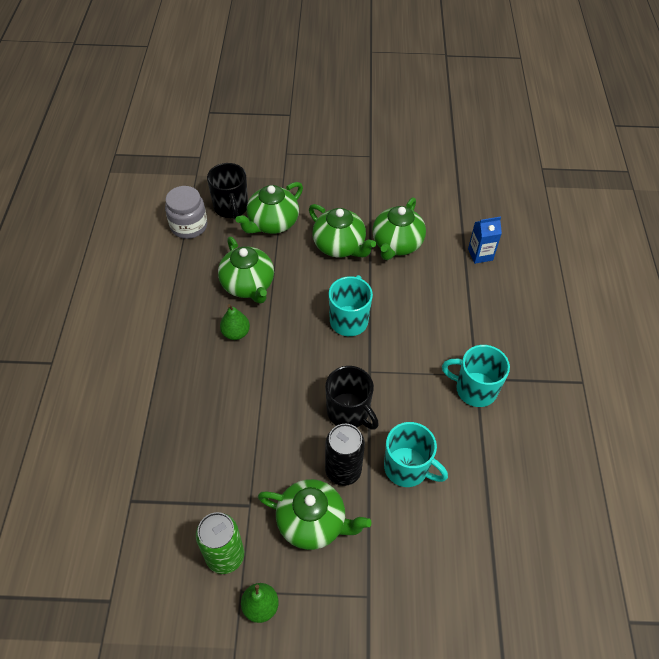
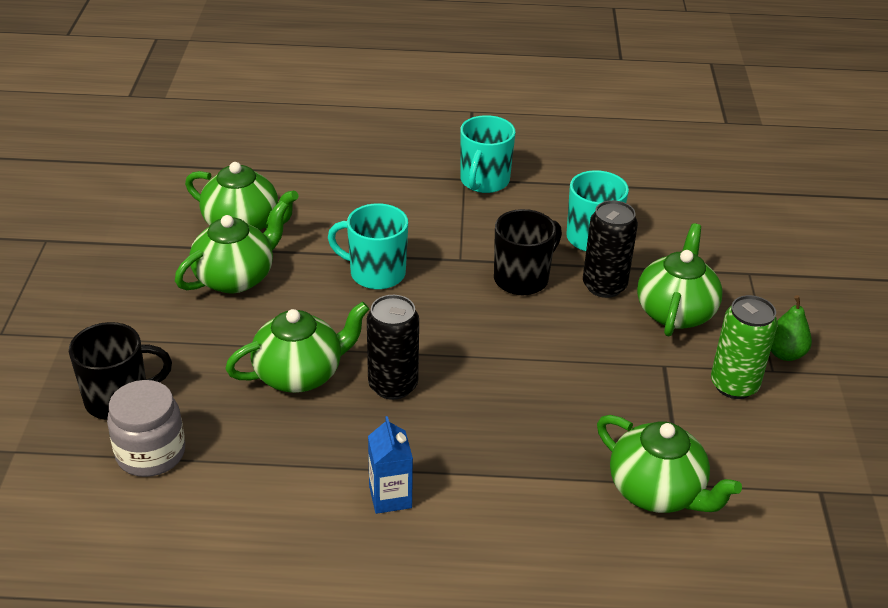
camera: 90 degrees left, 15 degrees down
(236, 333) = (393, 385): green pear -> black can
(272, 223) = (170, 348): green teapot -> green teapot (657, 491)
(480, 254) = (275, 158): blue carton -> blue carton (390, 497)

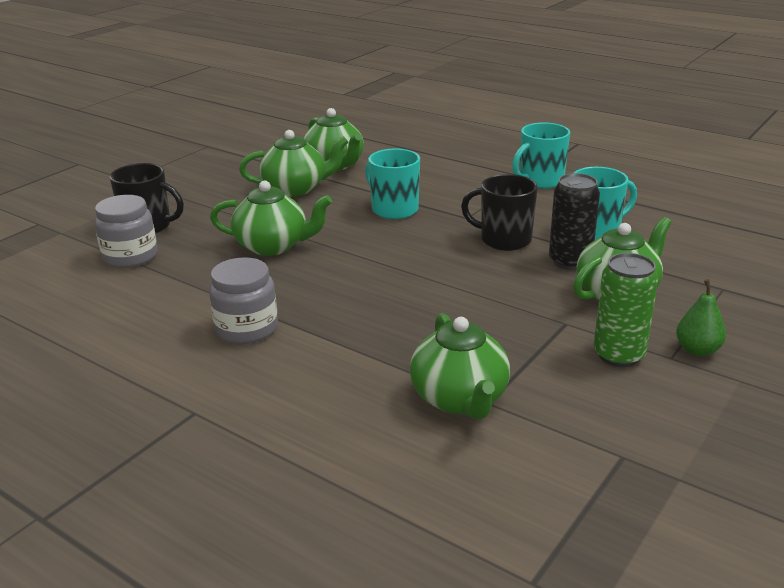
camera: 35 degrees right, 10 degrees down
(390, 497) = (246, 329): blue carton -> grey jar
(393, 385) = (328, 270): black can -> none
(522, 278) = (504, 240): black mug -> black mug turned 150 degrees counterclockwise

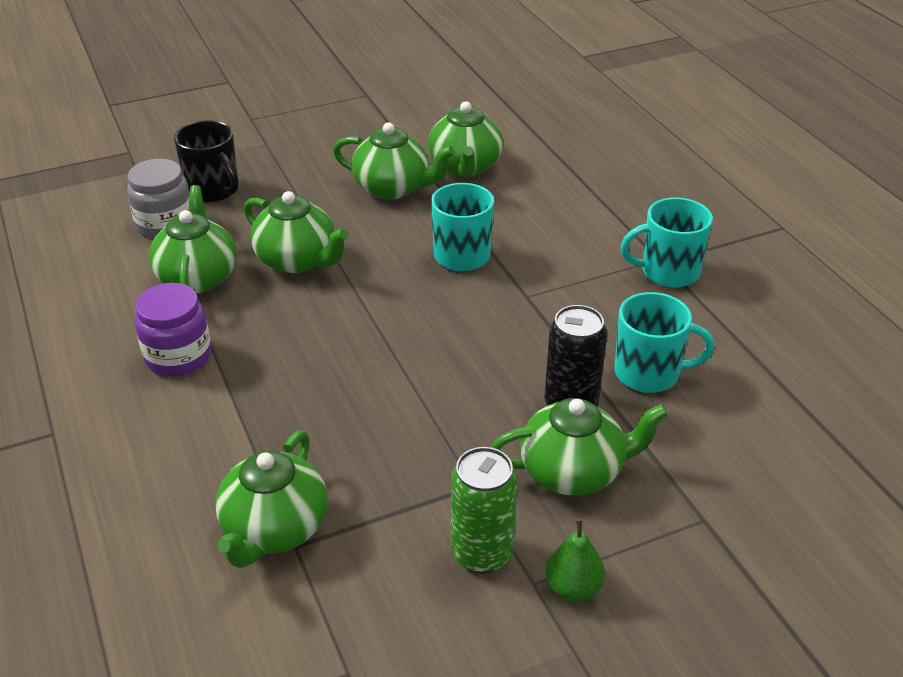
camera: 30 degrees right, 10 degrees up
(201, 278) = (197, 277): none -> green teapot
(246, 329) = (178, 356): grey jar -> purple jar
(504, 240) = (532, 344): black mug -> none

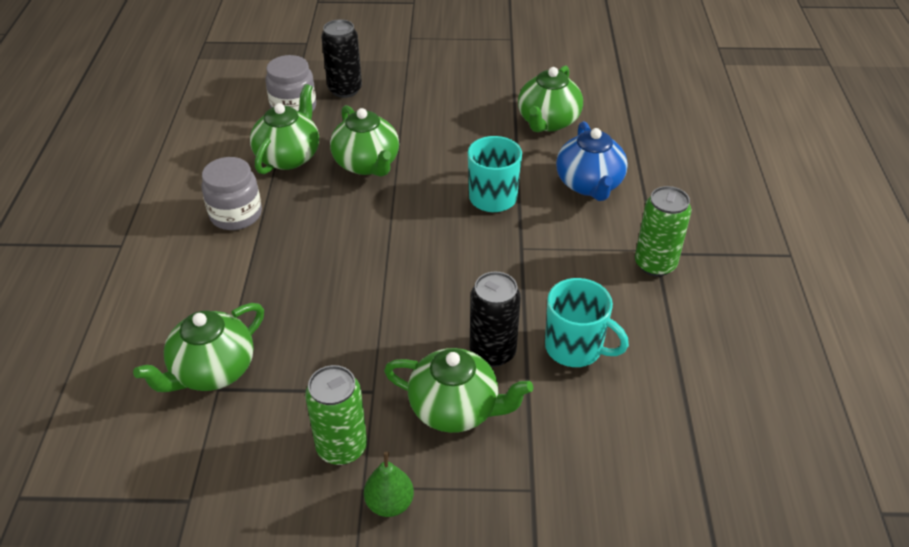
camera: 25 degrees right, 5 degrees up
(178, 356) = (236, 214): purple jar -> grey jar
(213, 190) = (345, 90): black mug -> black can
(393, 188) = (478, 124): green teapot -> none
(551, 216) = (589, 185): none -> blue teapot
(668, 272) = (655, 264): turquoise mug -> green can

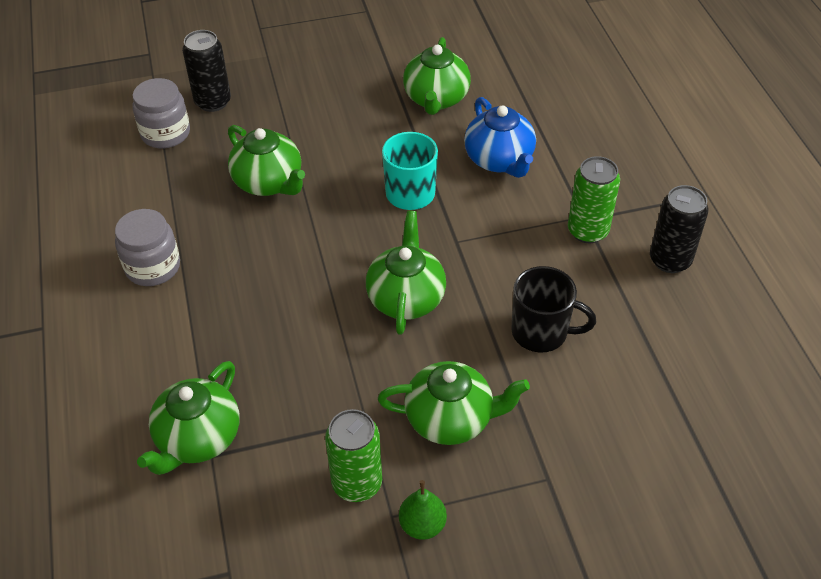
camera: 15 degrees left, 5 degrees up
(289, 156) = (183, 190): green teapot -> green teapot (406, 297)
(492, 352) = (466, 354): black can -> black can (670, 260)
(575, 348) = (541, 332): turquoise mug -> black mug

